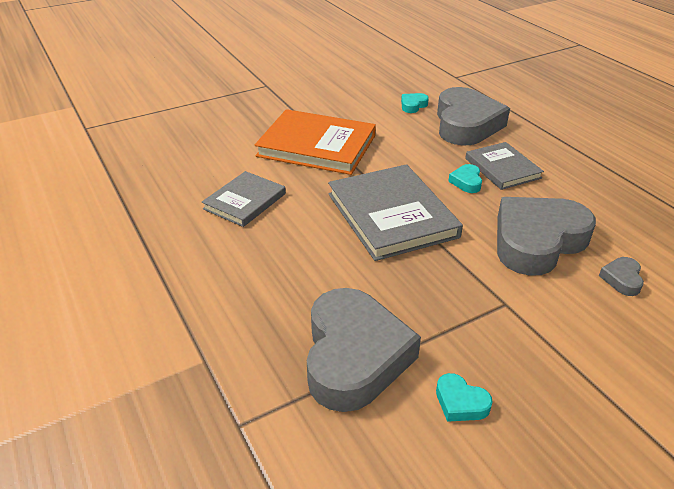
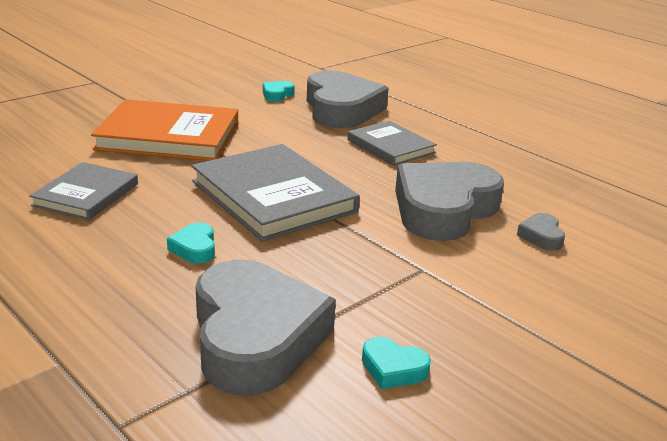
camera: 15 degrees left, 10 degrees down
(466, 182) = (353, 160): turquoise heart -> turquoise heart (195, 248)

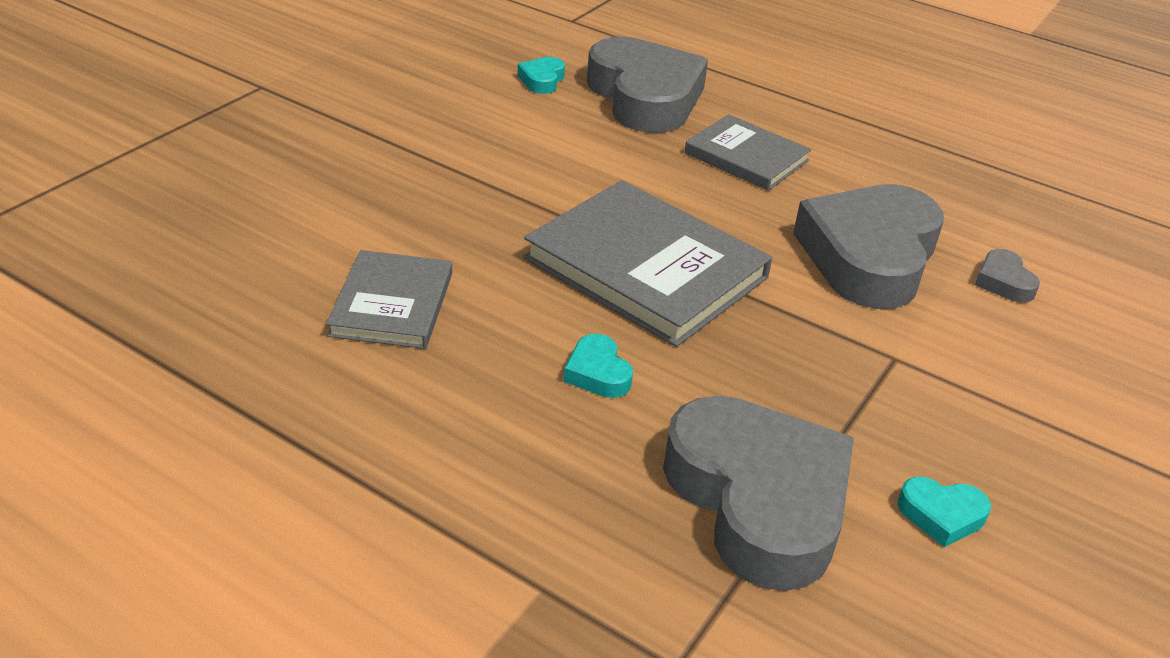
camera: 15 degrees left, 10 degrees up
(169, 136) = (439, 179): orange book -> none

